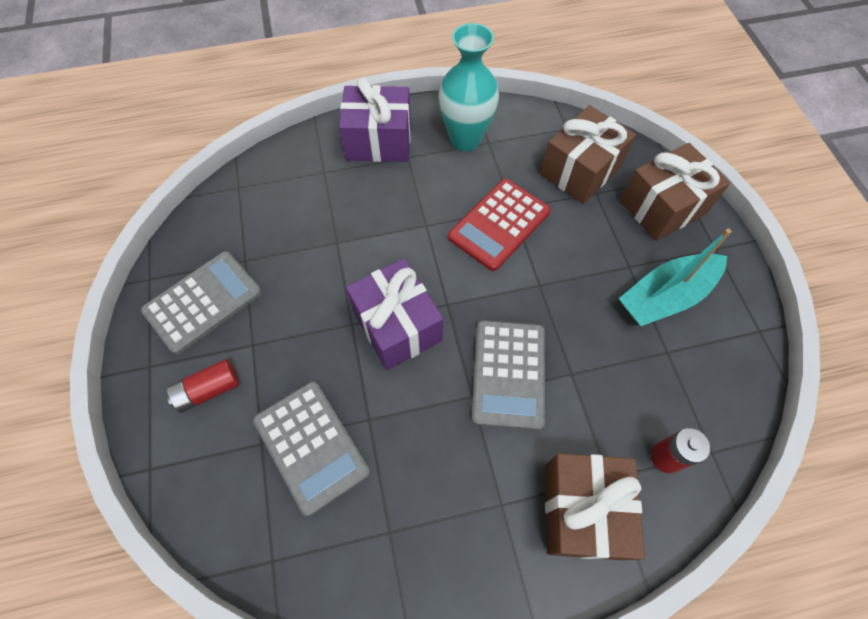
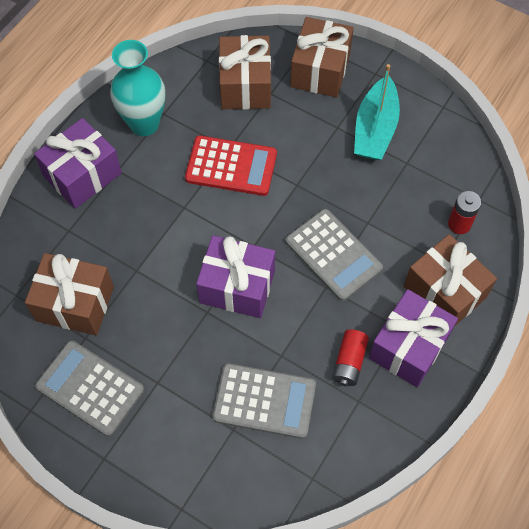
camera: 45 degrees left, 0 degrees up
(203, 302) = (90, 388): grey calculator -> grey calculator turned 60 degrees counterclockwise
(209, 390) = (162, 433): red battery -> red battery (349, 362)
(267, 229) = (75, 303): none -> brown gift
(490, 529) = (409, 347): none -> purple gift
(499, 224) = (231, 166): red calculator -> red calculator turned 75 degrees counterclockwise

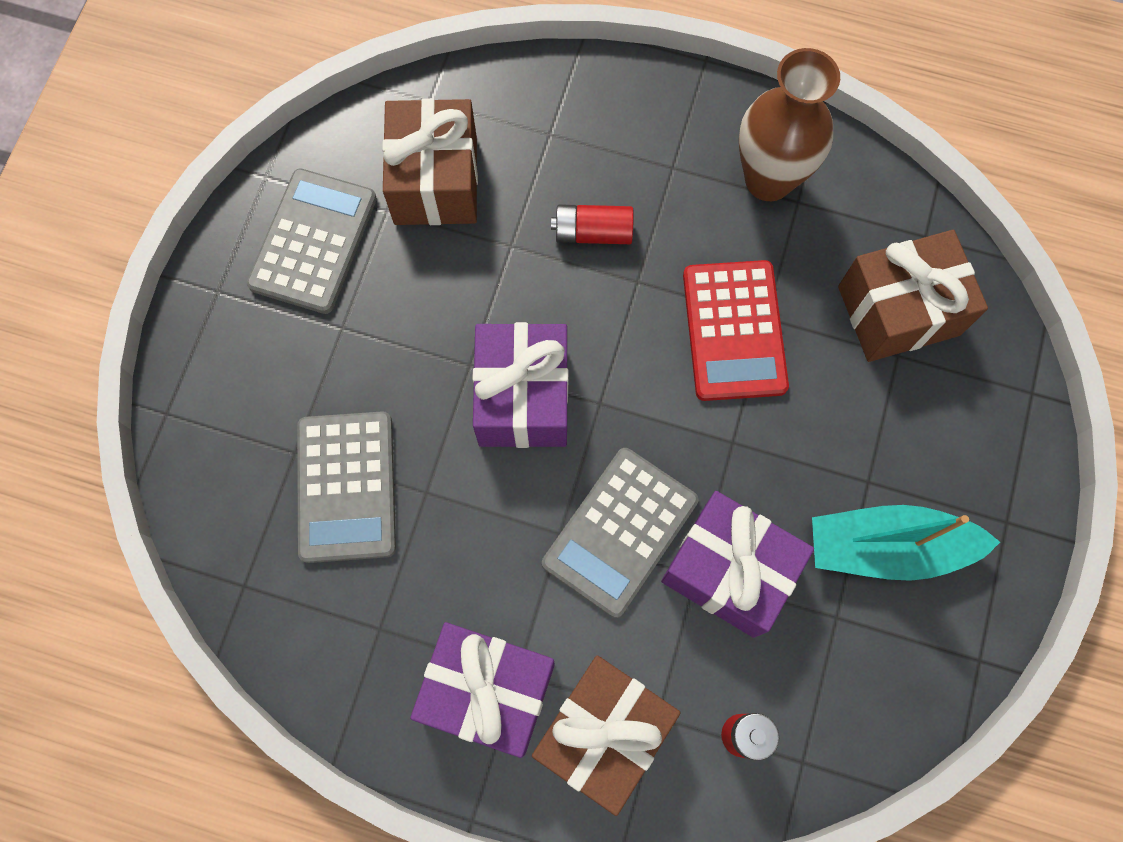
camera: 75 degrees right, 10 degrees up
(83, 175) = (648, 122): purple gift -> purple gift (729, 571)
(144, 124) = (768, 180): turquoise vase -> brown vase
(320, 70) = (976, 425): brown gift -> none
(349, 362) = (439, 600): red battery -> red battery (592, 232)

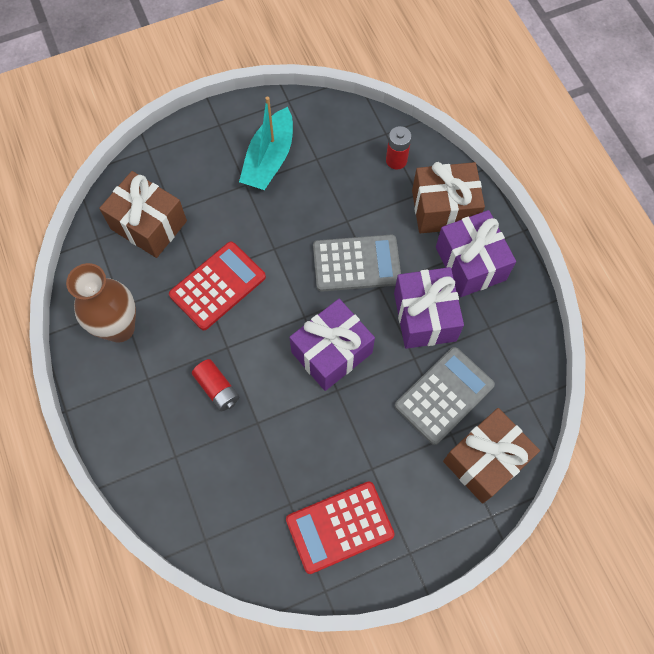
camera: 130 degrees left, 5 degrees down
(313, 241) = (339, 527): grey calculator -> red calculator
(436, 181) = (251, 493): brown gift -> brown gift (485, 460)
(729, 571) = (334, 210): purple gift -> purple gift (425, 316)
(888, 547) = (269, 159): turquoise boat -> turquoise boat turned 60 degrees clockwise

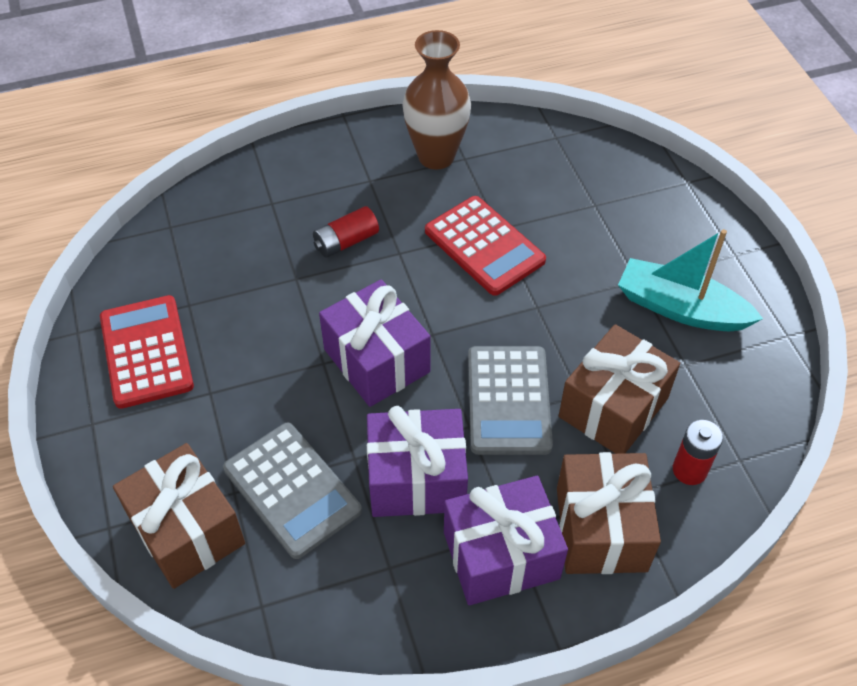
camera: 95 degrees right, 15 degrees down
(149, 225) = (574, 182): brown gift -> brown gift (613, 407)

